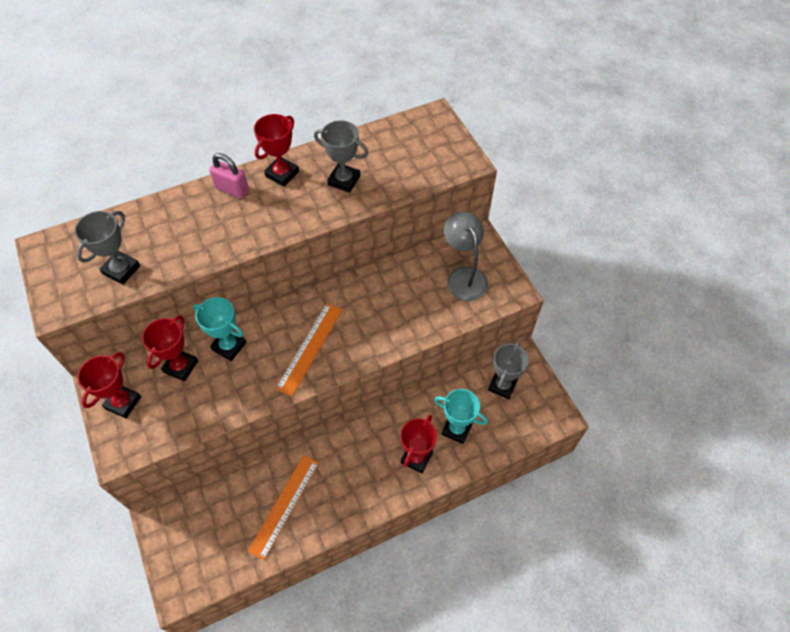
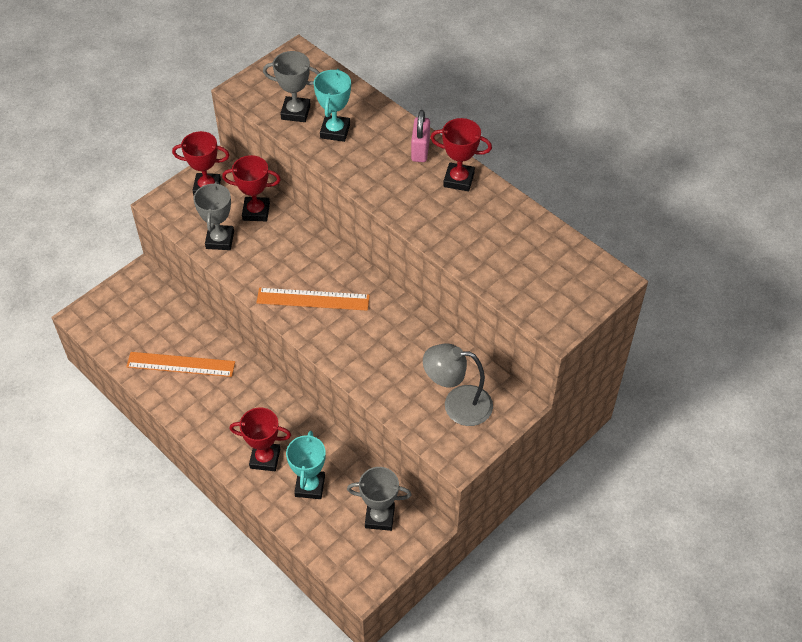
camera: 70 degrees right, 5 degrees down
(229, 346) = (290, 237): turquoise trophy -> turquoise trophy (335, 131)
(344, 180) = (475, 230): grey trophy -> grey trophy (220, 240)
(463, 276) = (457, 404): grey lamp -> grey lamp turned 135 degrees counterclockwise

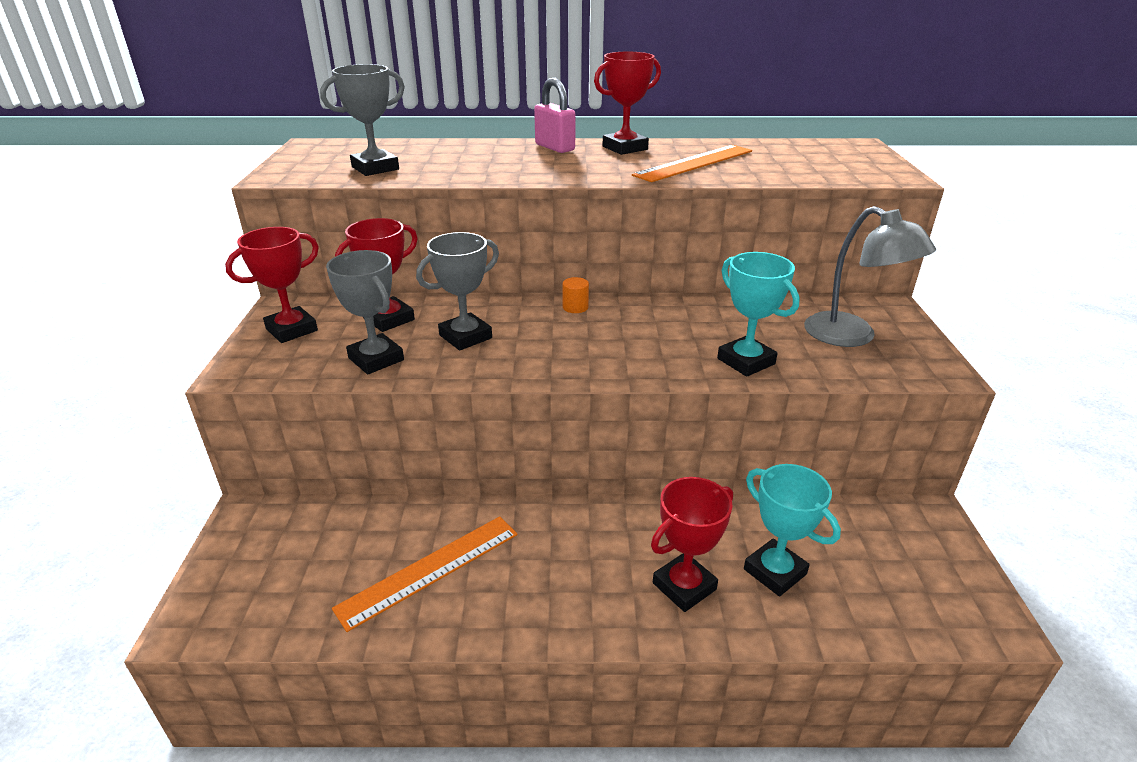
camera: 45 degrees left, 20 degrees down
(313, 299) = (572, 345): orange ruler -> orange ruler (694, 163)
(335, 131) = (444, 164): turquoise trophy -> turquoise trophy (746, 361)
(353, 271) = (575, 307): none -> orange cylinder
(379, 517) = (882, 540): grey trophy -> grey trophy (465, 337)
(457, 404) = (852, 336): grey lamp -> grey lamp turned 90 degrees counterclockwise

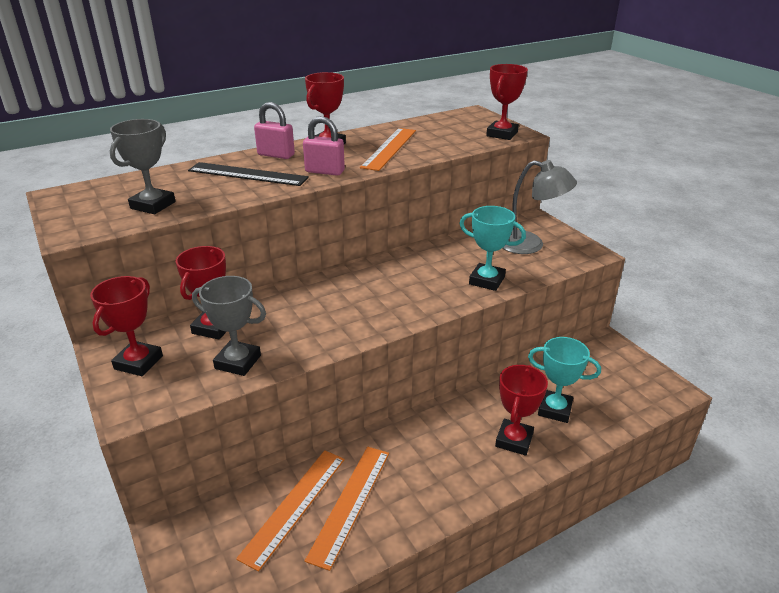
camera: 30 degrees left, 0 degrees up
(373, 546) = (295, 506): none -> orange ruler
(465, 337) = (289, 322): grey trophy -> none
(501, 159) = (247, 174): none -> black ruler
(575, 307) = (346, 275): orange cylinder -> none
(587, 171) = (325, 171): none -> pink padlock
(871, 173) = (502, 134): none -> red trophy

